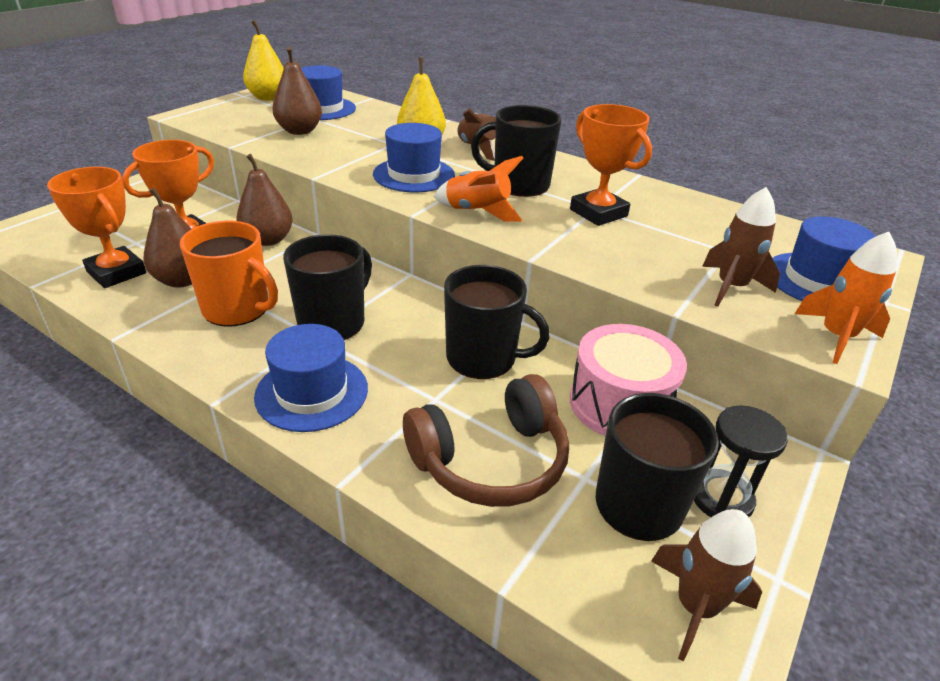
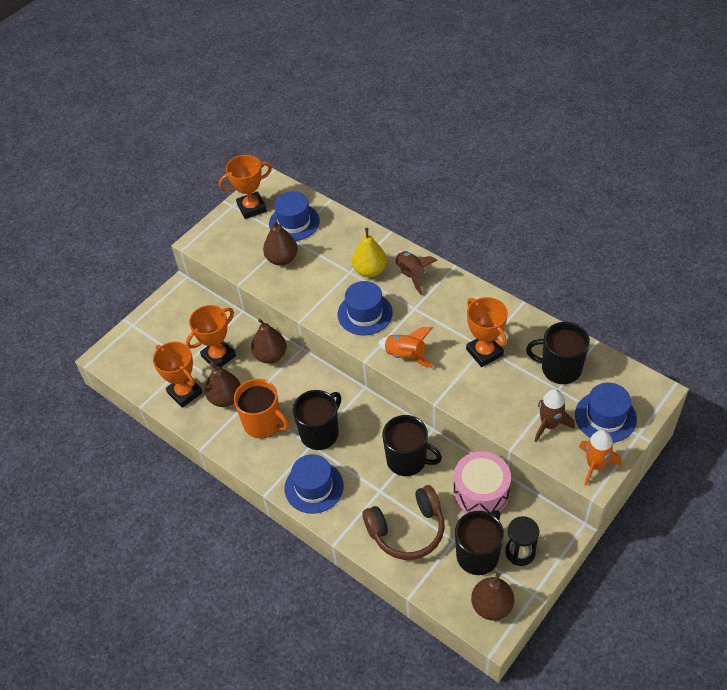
camera: 10 degrees right, 15 degrees up
(268, 97) = (252, 208): yellow pear -> orange trophy
(519, 185) = (436, 322): black mug -> black mug (560, 368)
(695, 606) = (492, 606): brown rocket -> brown pear

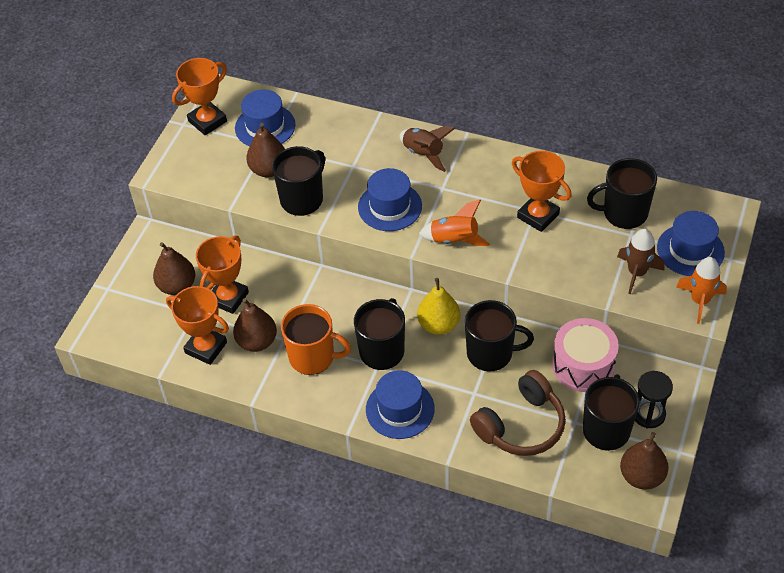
camera: 20 degrees left, 0 degrees up
(270, 356) = (289, 282): brown pear -> brown pear (177, 286)
(298, 290) = (302, 199): none -> black mug
(370, 270) = (375, 159): yellow pear -> yellow pear (438, 325)

